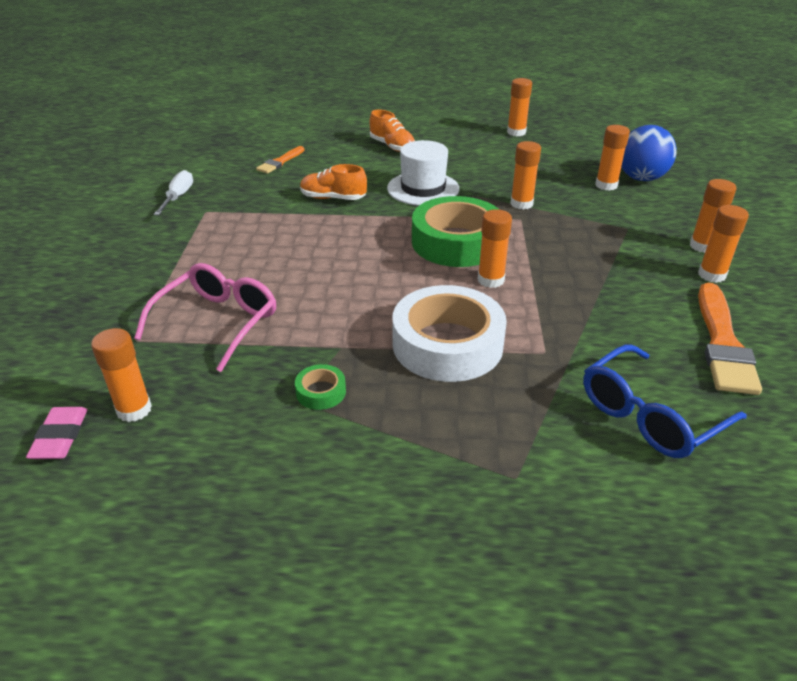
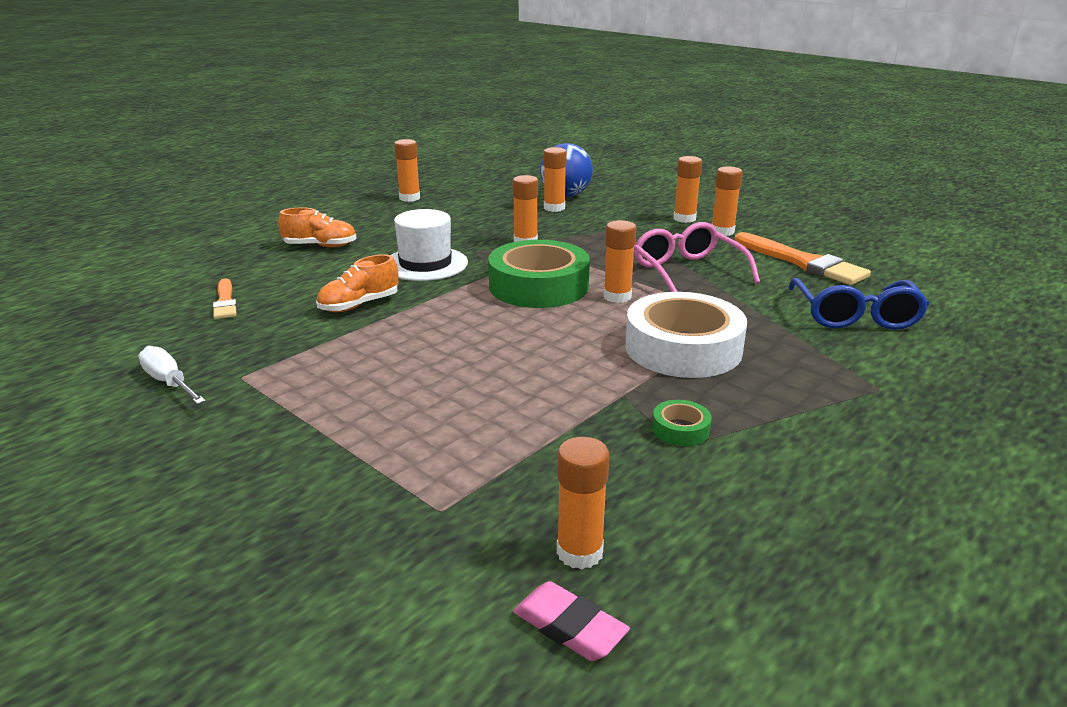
camera: 50 degrees left, 10 degrees down
(217, 323) = (486, 445): pink glasses -> pink glasses (688, 272)

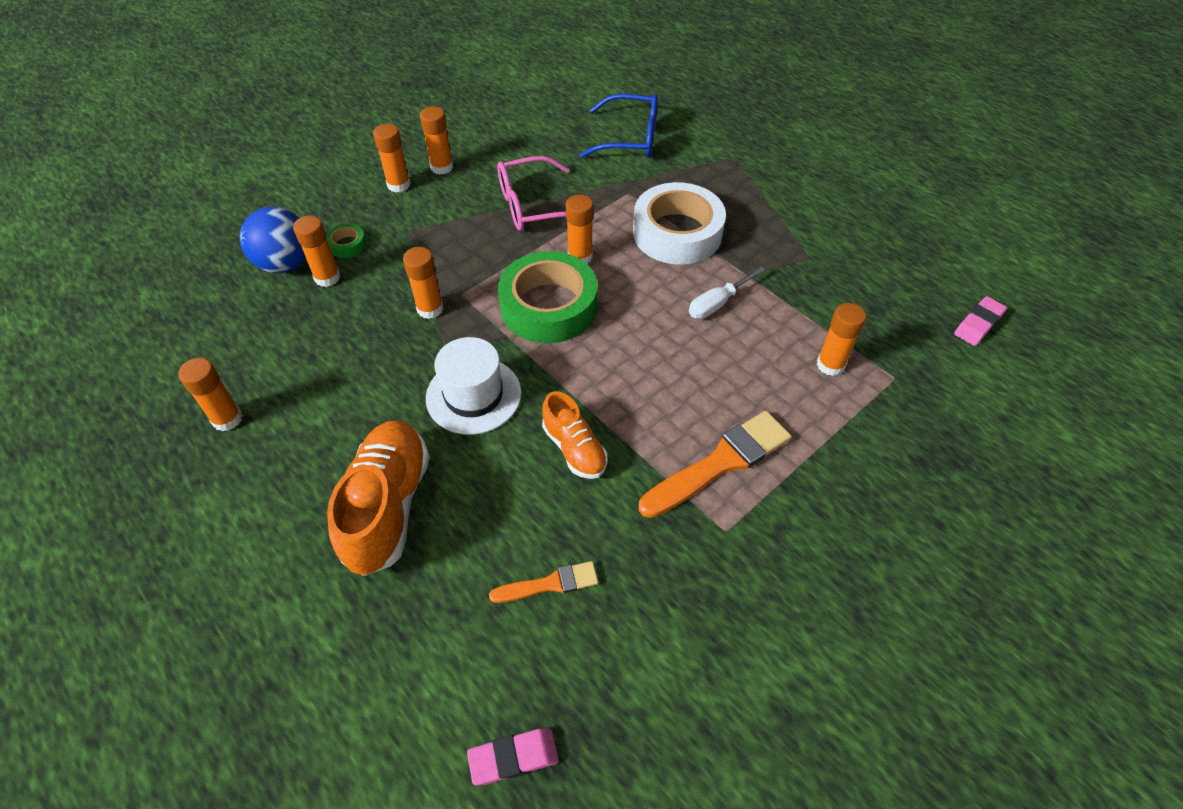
camera: 85 degrees left, 25 degrees up
(94, 297) = (513, 758): none -> pink eraser
(169, 382) = (737, 593): white screwdriver -> white screwdriver (718, 303)
(320, 246) = (387, 506): orange shoe -> orange shoe, size x1.71
(579, 552) = (920, 314): orange glue stick -> orange glue stick (830, 365)
(680, 429) = (790, 253): green tape -> green tape (347, 244)
(802, 262) = (526, 138): orange brush -> orange brush (720, 463)

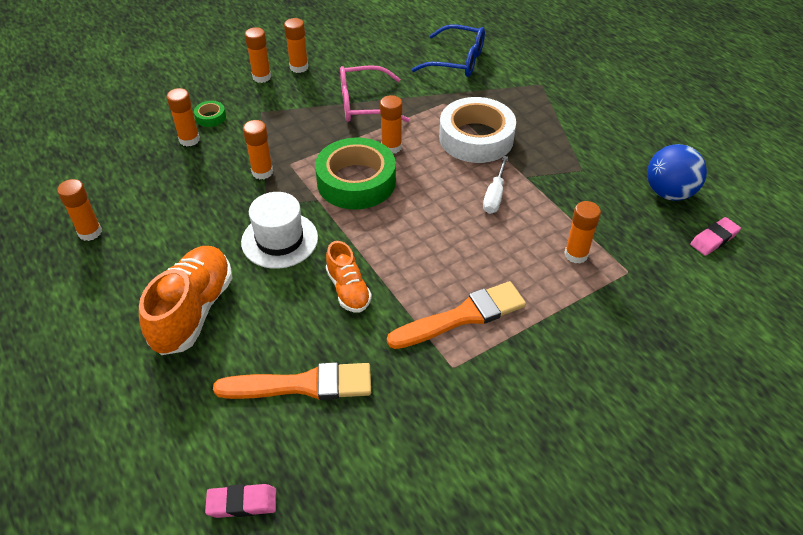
camera: 10 degrees right, 5 degrees down
(285, 264) = (160, 126): blue ball -> blue ball (669, 193)
(549, 584) = (302, 385): orange brush -> orange brush, size x1.80
(718, 303) = (494, 196): white screwdriver -> white screwdriver turned 45 degrees counterclockwise

